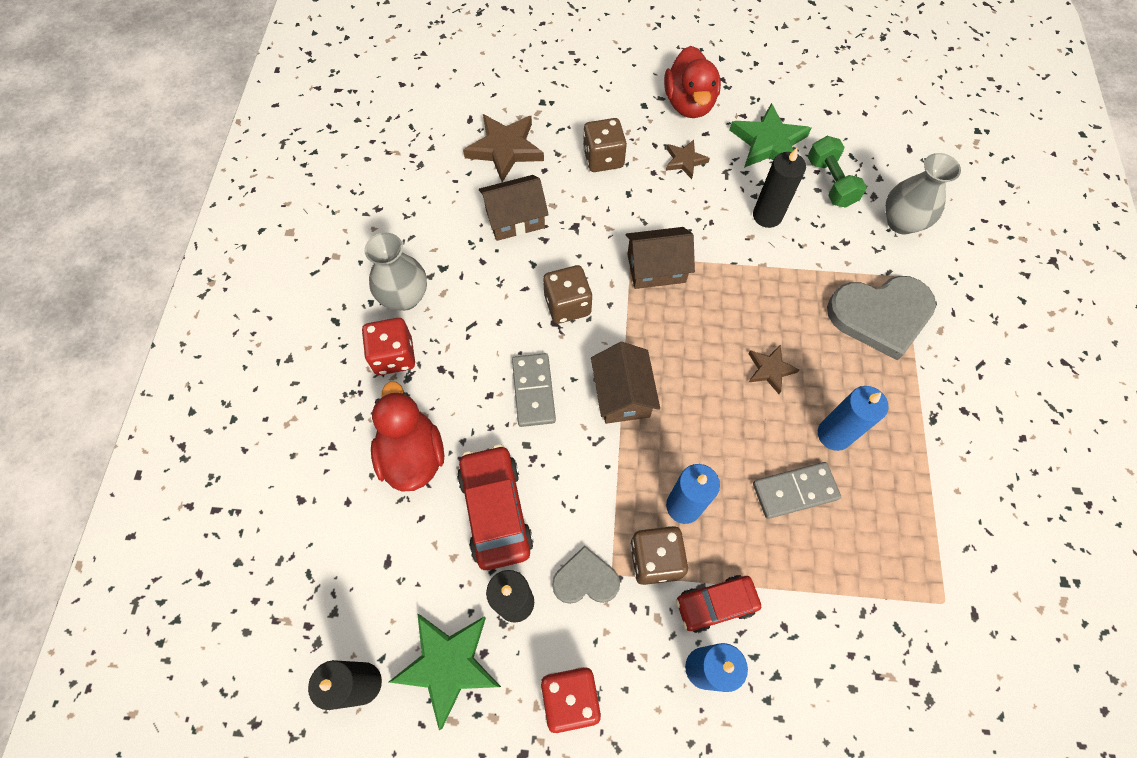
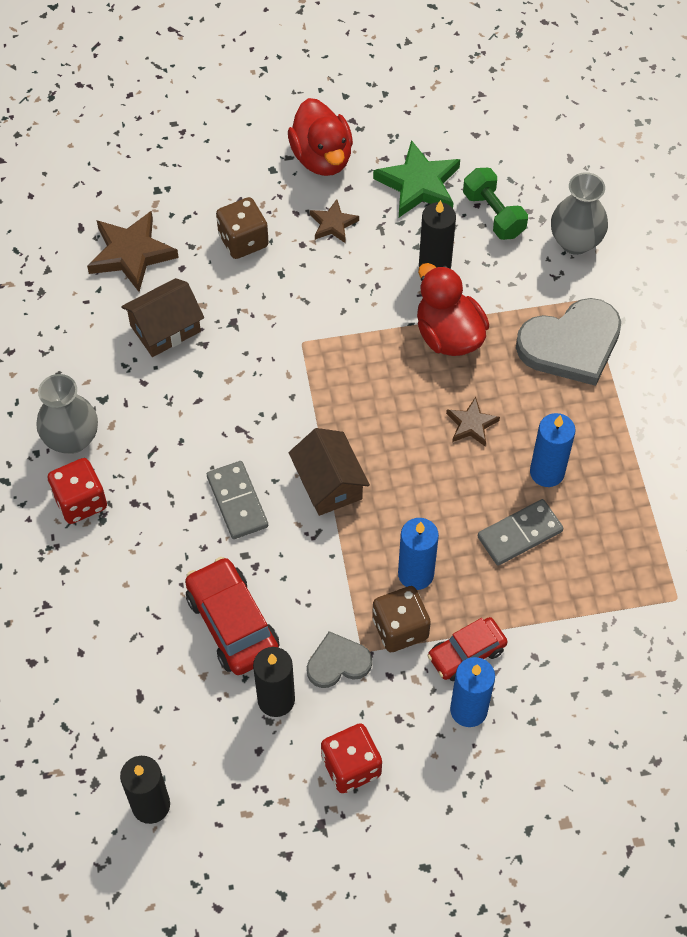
camera: 15 degrees left, 5 degrees down
(412, 455) = (132, 592): red duck -> red duck (448, 335)
(448, 665) = (228, 769): green star -> none
(567, 305) = (248, 407): brown dice -> none
(656, 268) = (331, 347): brown house -> none

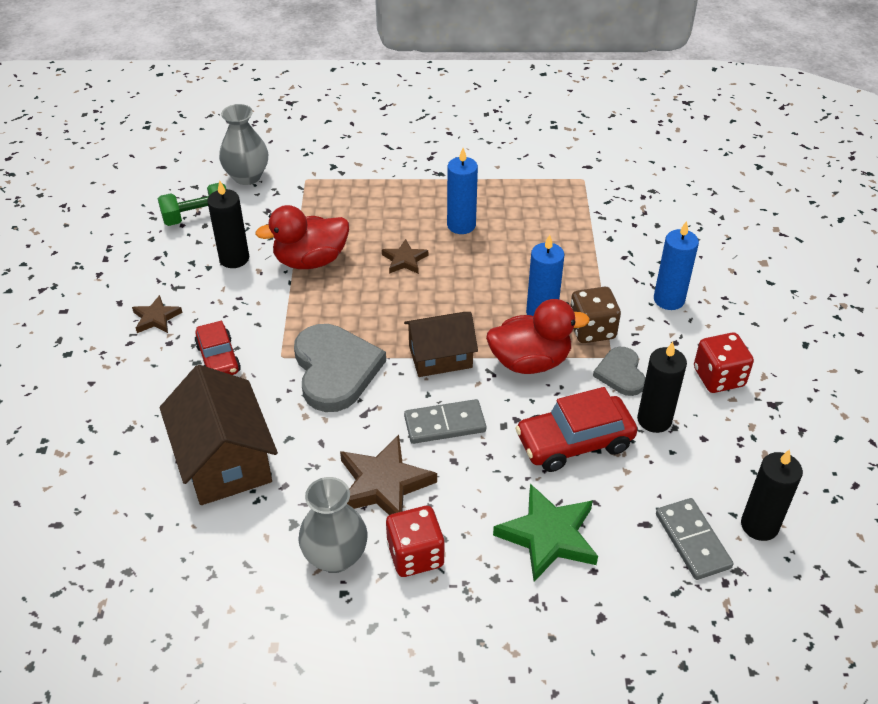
camera: 80 degrees left, 15 degrees down
(131, 254) = (115, 480): brown star -> brown star (383, 484)
(165, 329) = (225, 460): brown house -> brown house, size x1.50
(243, 241) = (143, 385): brown dice -> none
(322, 157) = (73, 316): red duck -> red duck (530, 362)
(419, 184) = (141, 256): green star -> green star (548, 536)
(466, 653) = (618, 294): red car -> red car (218, 358)
(519, 534) = (514, 248): grey domino -> grey domino (692, 541)
(571, 344) = (345, 194): grey heart -> grey heart (335, 369)

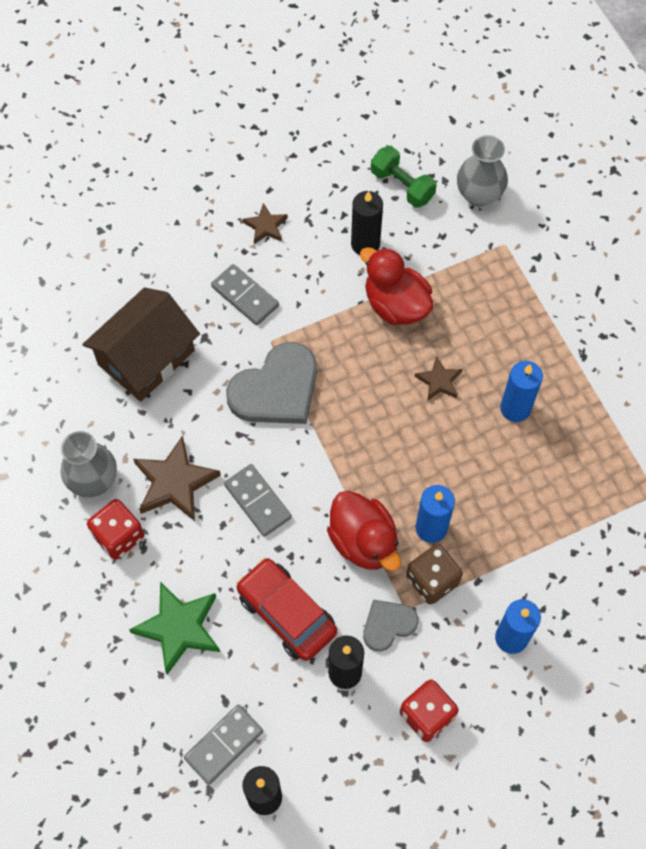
camera: 65 degrees right, 20 degrees up
(218, 358) = (245, 296): red car -> grey domino
(440, 356) = (332, 464): brown house -> none

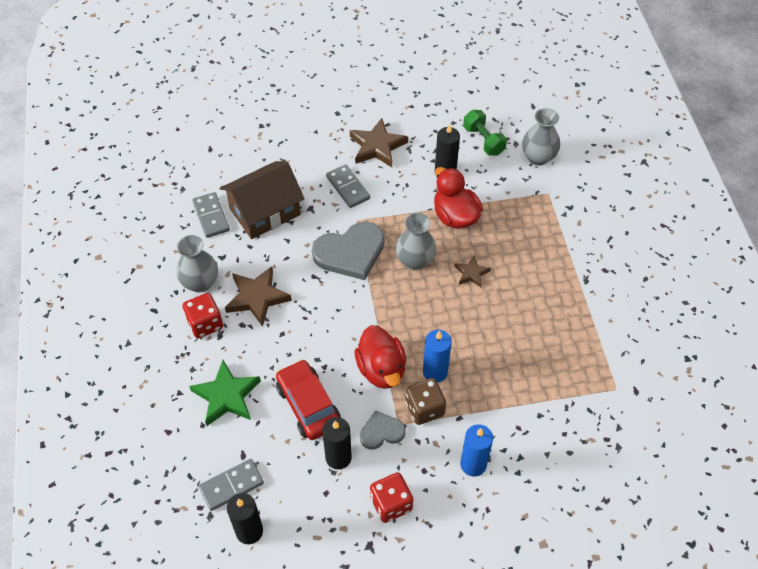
camera: 15 degrees right, 10 degrees down
(257, 501) = (312, 324): grey domino -> grey domino (211, 216)
(266, 226) = (377, 146): brown star -> brown star, size x1.78
(362, 381) = (415, 261): none -> grey vase
(515, 408) = (523, 304): blue candle -> none

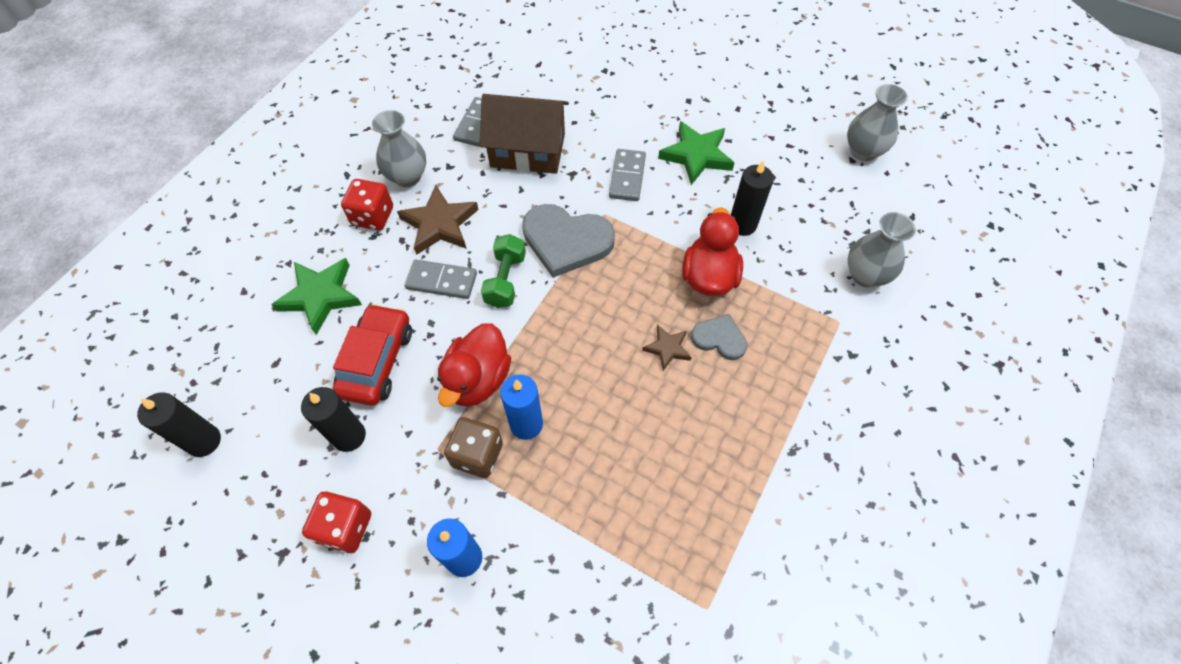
camera: 40 degrees right, 5 degrees up
(231, 485) = (236, 384): grey domino -> grey domino (442, 281)
(377, 146) = (696, 155): brown star -> green star
(381, 432) = (413, 444): grey heart -> grey heart (719, 338)
(415, 261) = (621, 293): grey vase -> grey vase (863, 151)
(483, 140) = (818, 218): green dumbbell -> green dumbbell (505, 280)

